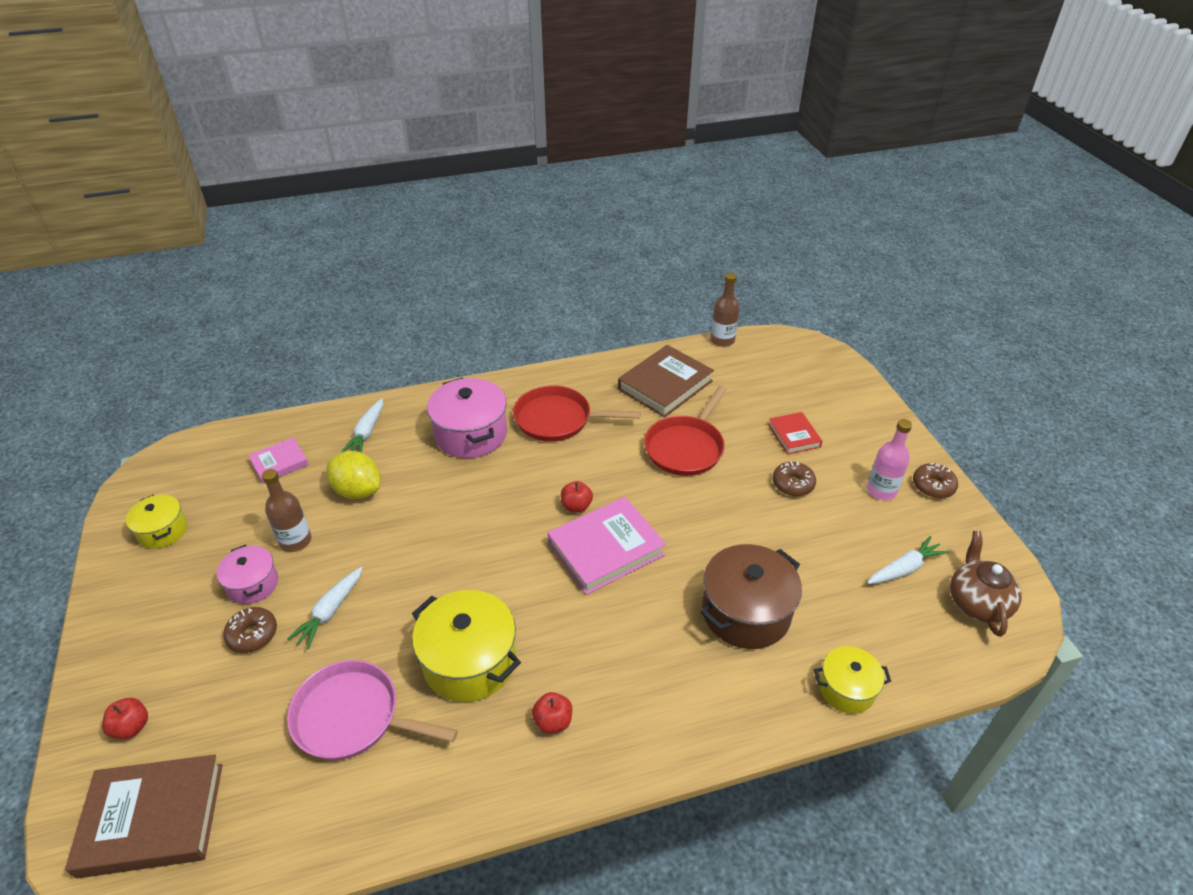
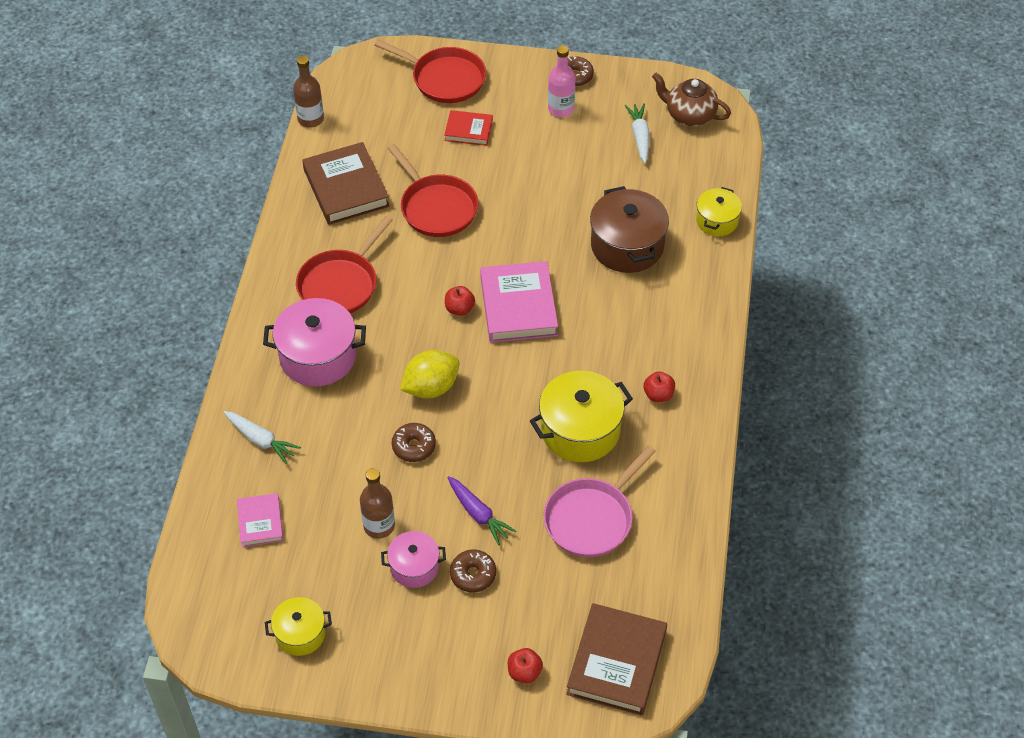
camera: 65 degrees left, 10 degrees up
(330, 611) = (478, 514): white carrot -> purple carrot
(358, 490) = (341, 464): yellow lemon -> yellow lemon (431, 387)
(793, 484) = (521, 158): brown donut -> brown donut (414, 446)
(840, 399) = (444, 79): none -> red pan

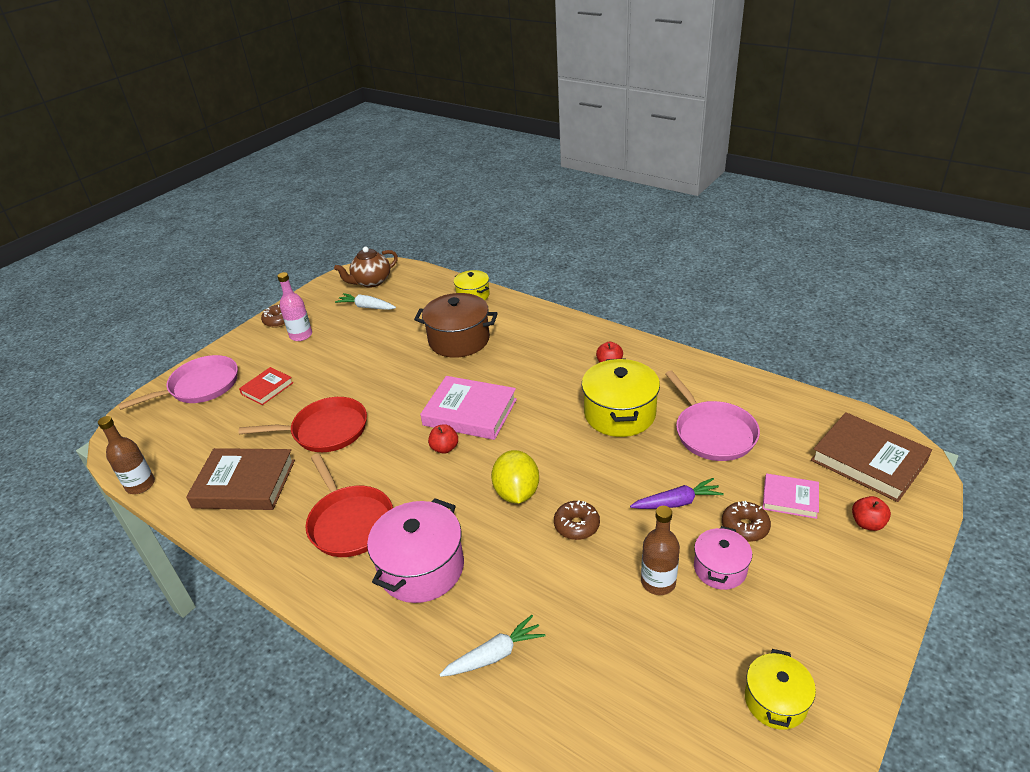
camera: 60 degrees left, 15 degrees down
(260, 522) = (606, 692): pink book -> pink book (790, 498)
(444, 79) = (200, 386): red pan -> pink pan

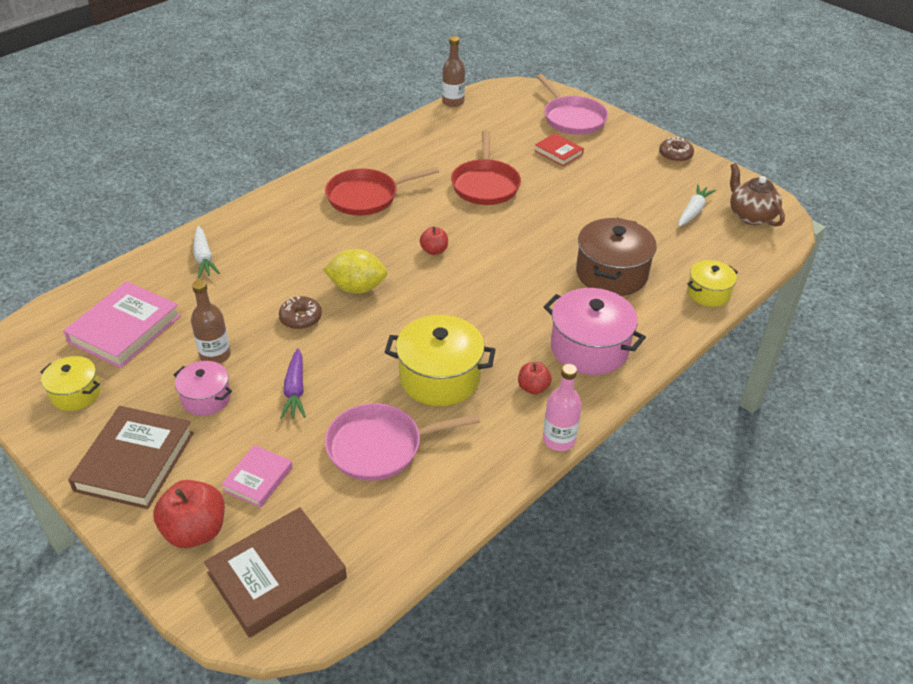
camera: 95 degrees right, 5 degrees up
(244, 484) = (433, 147): brown book -> brown book (134, 461)
(301, 335) = (644, 169): pink bottle -> pink bottle (559, 440)
(421, 568) = (301, 229): pink pot -> pink pot (589, 348)
(470, 412) = (481, 270): pink book -> pink book (125, 329)
(745, 527) = (241, 430): brown donut -> none
(867, 523) = (195, 531): red apple -> red apple, size x1.76

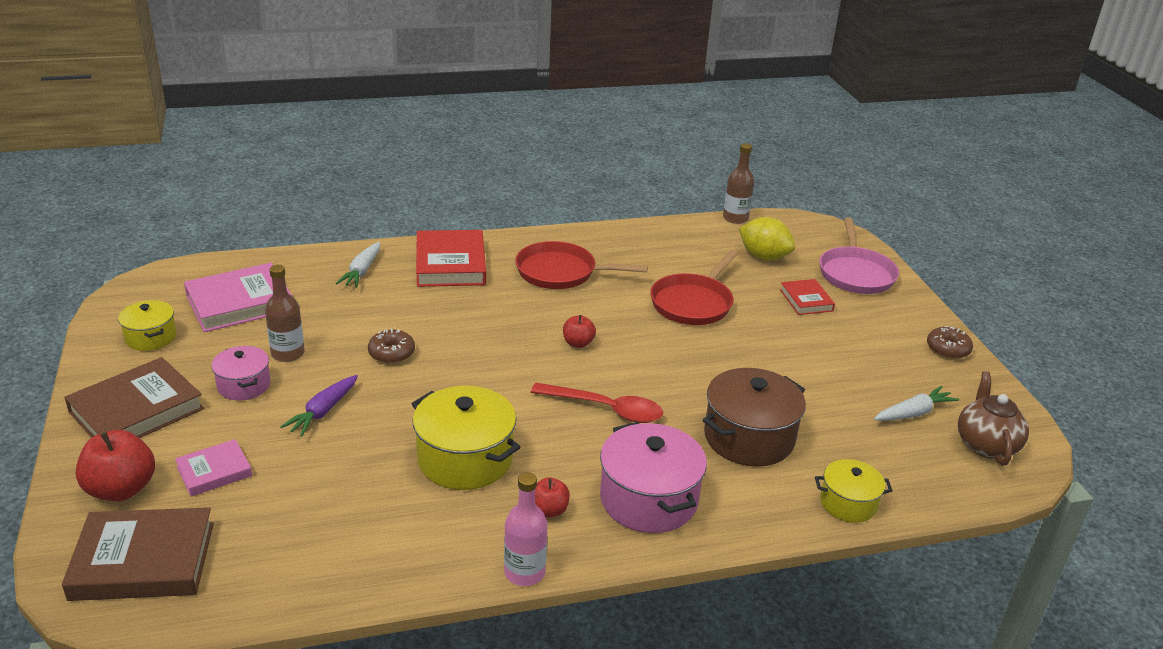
camera: 30 degrees right, 10 degrees down
(272, 223) = (451, 264): none -> red book
(357, 288) = (469, 347): yellow lemon -> yellow lemon (764, 257)
(380, 446) = (345, 495): pink pan -> none
(501, 294) = (606, 409): none -> red spoon

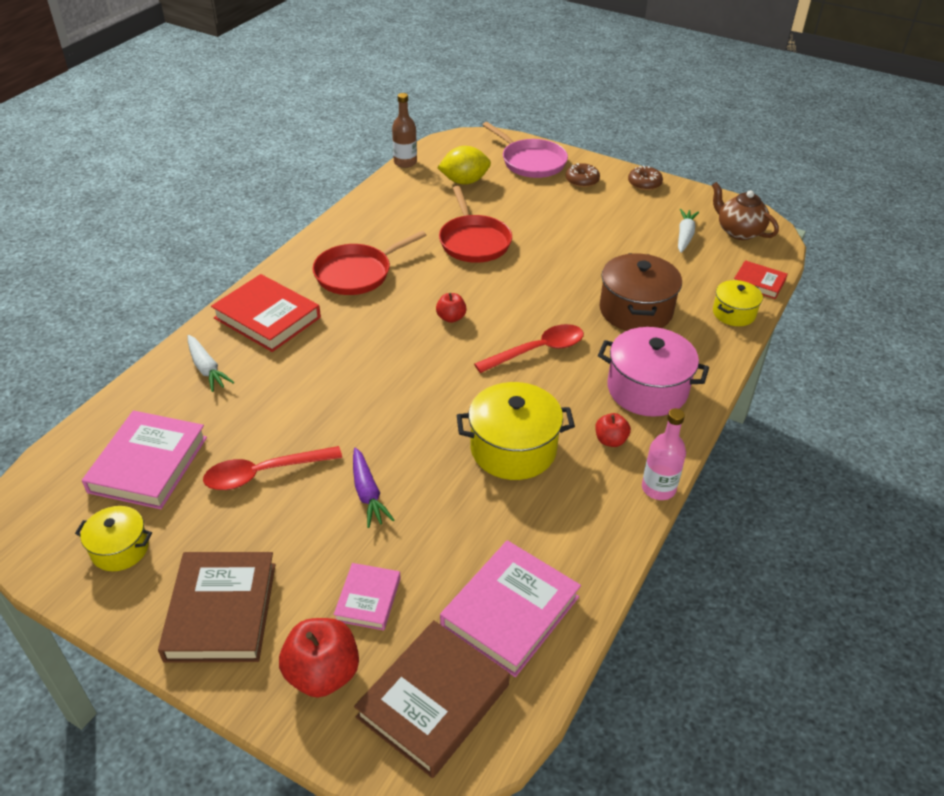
camera: 45 degrees left, 10 degrees up
(244, 385) = (273, 522): pink pot -> none
(276, 554) = (510, 611): none -> pink book
(288, 354) = (264, 473): brown bottle -> red spoon
(391, 353) = (341, 415): brown donut -> brown donut (582, 181)
(806, 300) = (532, 198): red book -> red book (759, 282)

